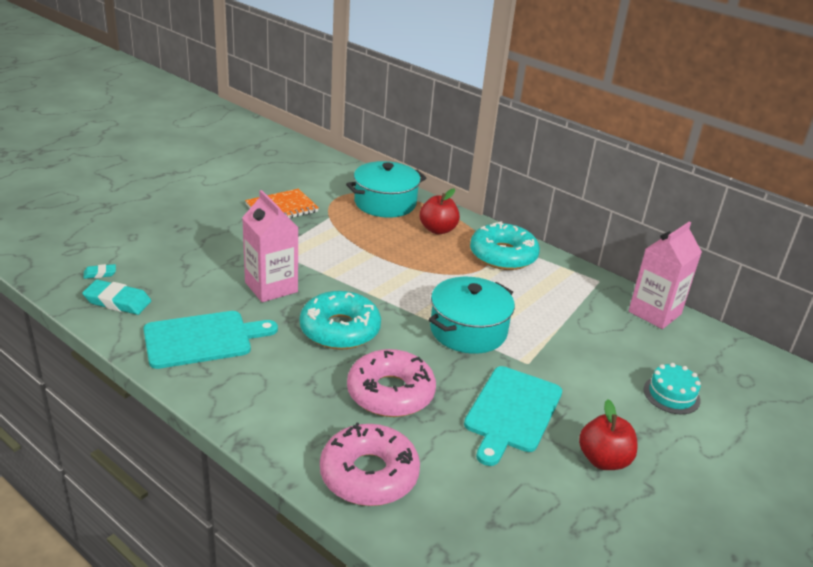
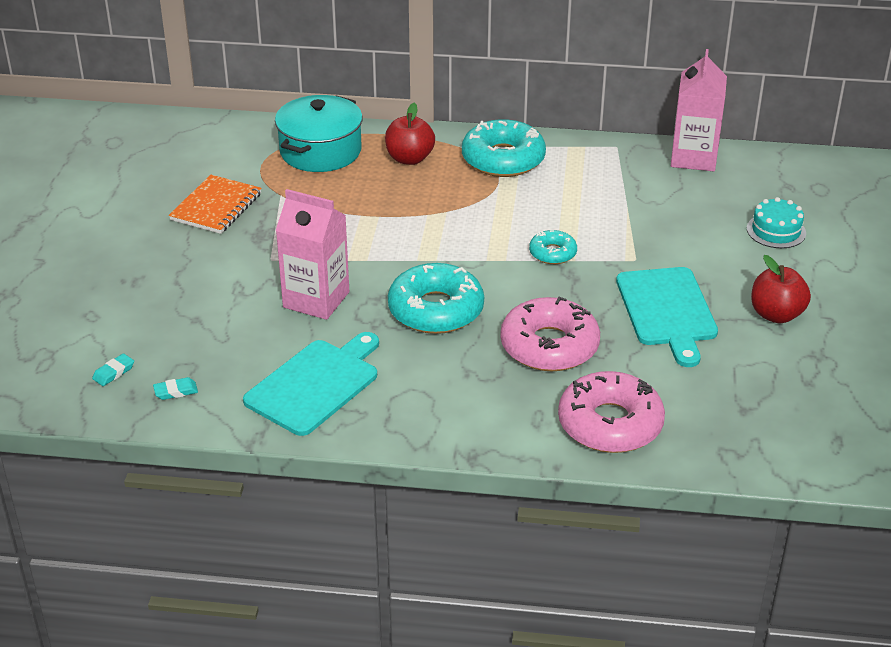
camera: 30 degrees left, 5 degrees up
(117, 301) = (176, 391): turquoise eraser -> turquoise eraser, size x0.53
(468, 330) = (552, 253): turquoise pot -> turquoise donut

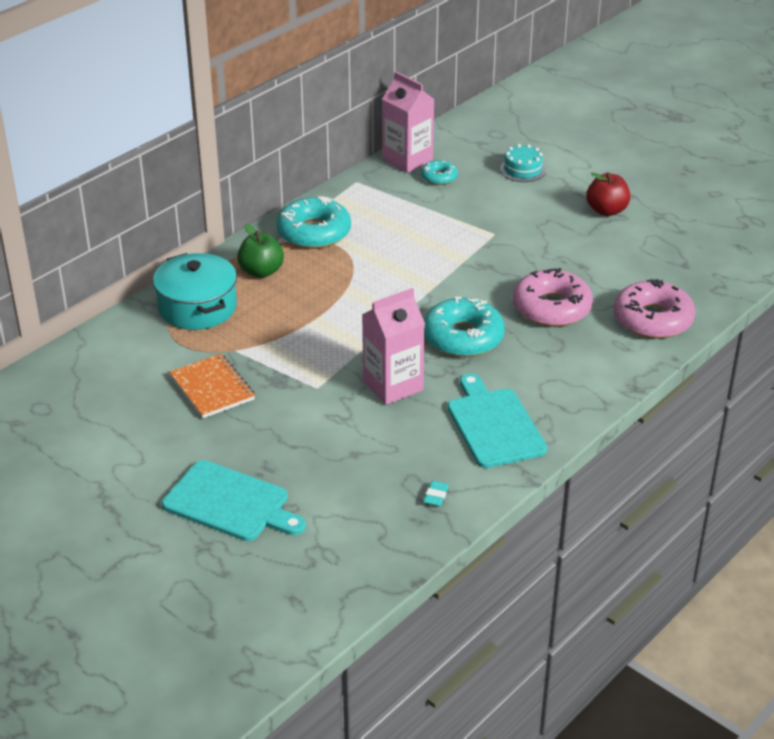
camera: 55 degrees left, 0 degrees up
(113, 372) = (380, 520): turquoise eraser -> none
(409, 159) = (261, 271): red apple -> green apple
(552, 253) = (451, 262): turquoise donut -> turquoise donut (439, 177)
(667, 310) = (562, 247): turquoise cutting board -> turquoise cutting board (230, 503)

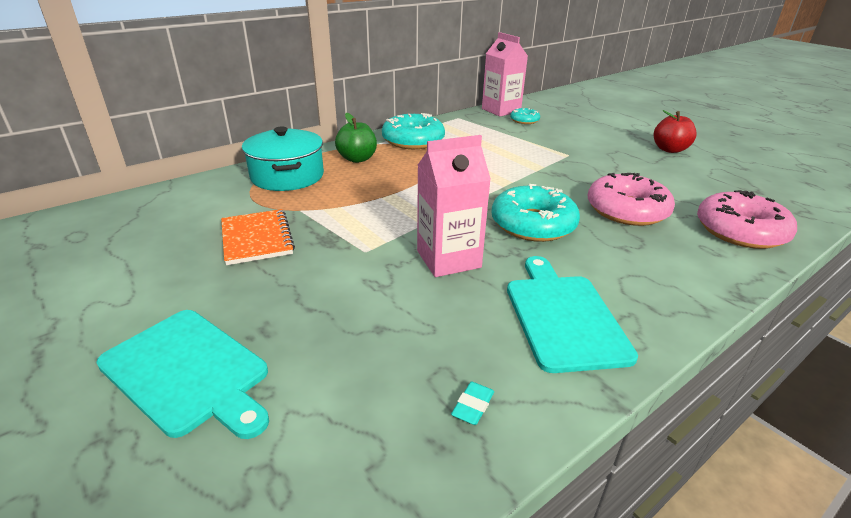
camera: 10 degrees right, 5 degrees down
(522, 170) = (593, 122): turquoise cake -> none

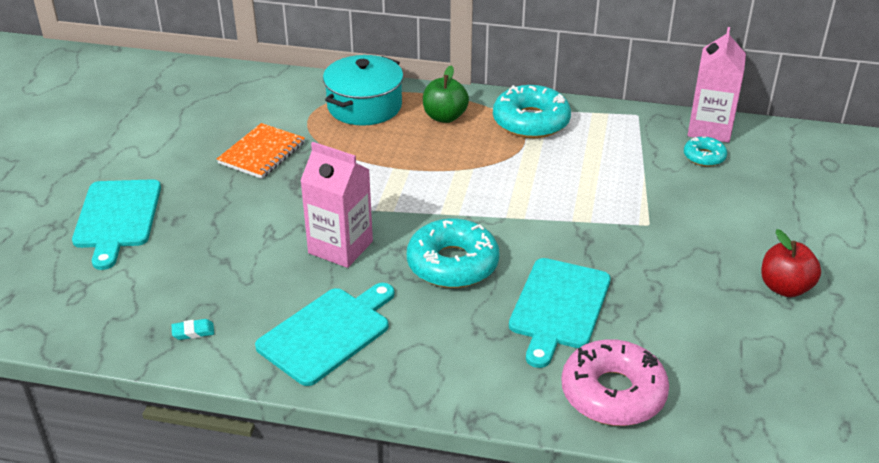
camera: 50 degrees right, 5 degrees up
(627, 210) = (559, 307): pink donut -> turquoise cutting board

